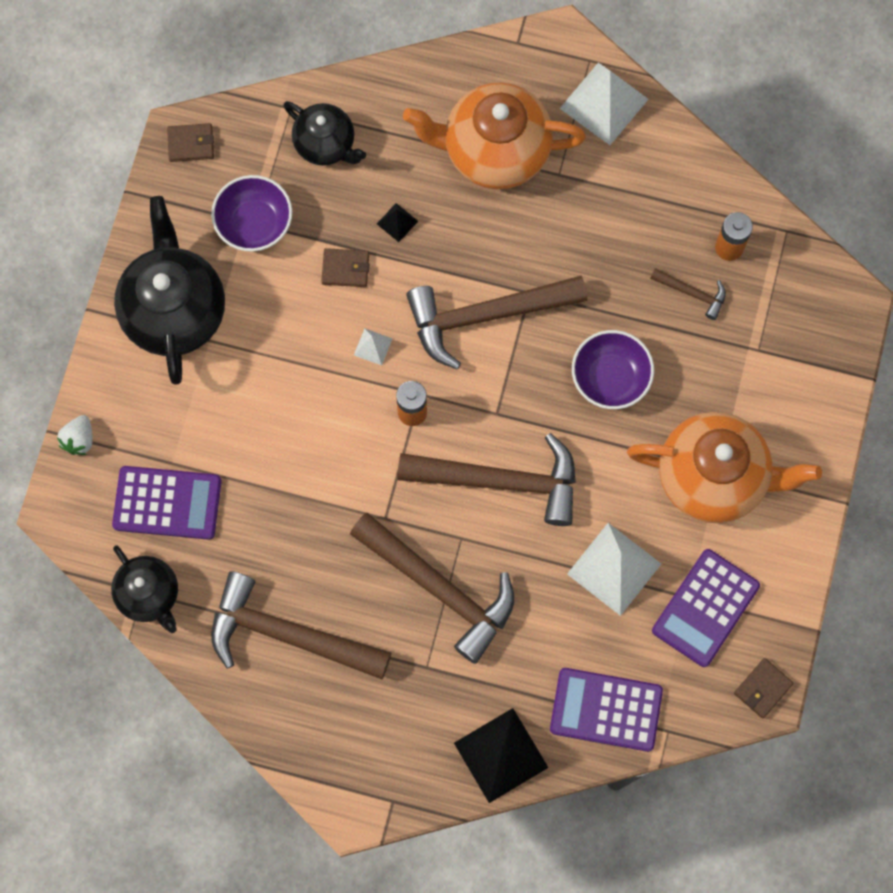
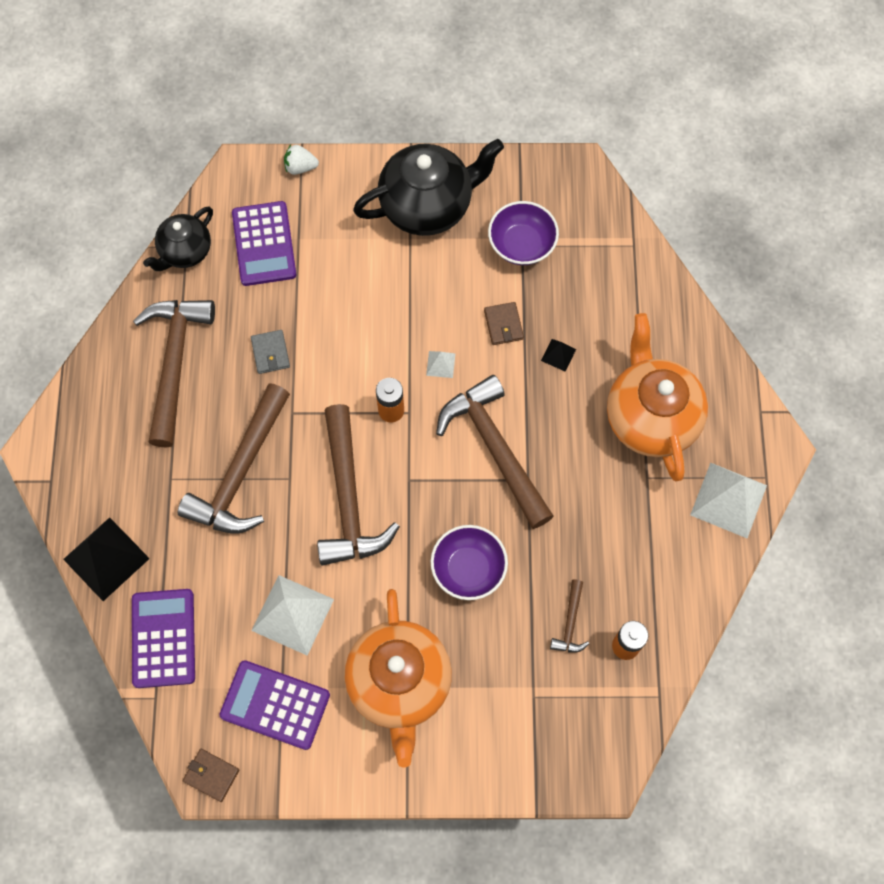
camera: 75 degrees right, 5 degrees down
(191, 144) = (576, 179): brown wallet -> none
(306, 525) = (270, 353): none -> grey wallet
(326, 144) = (610, 281): black teapot -> none

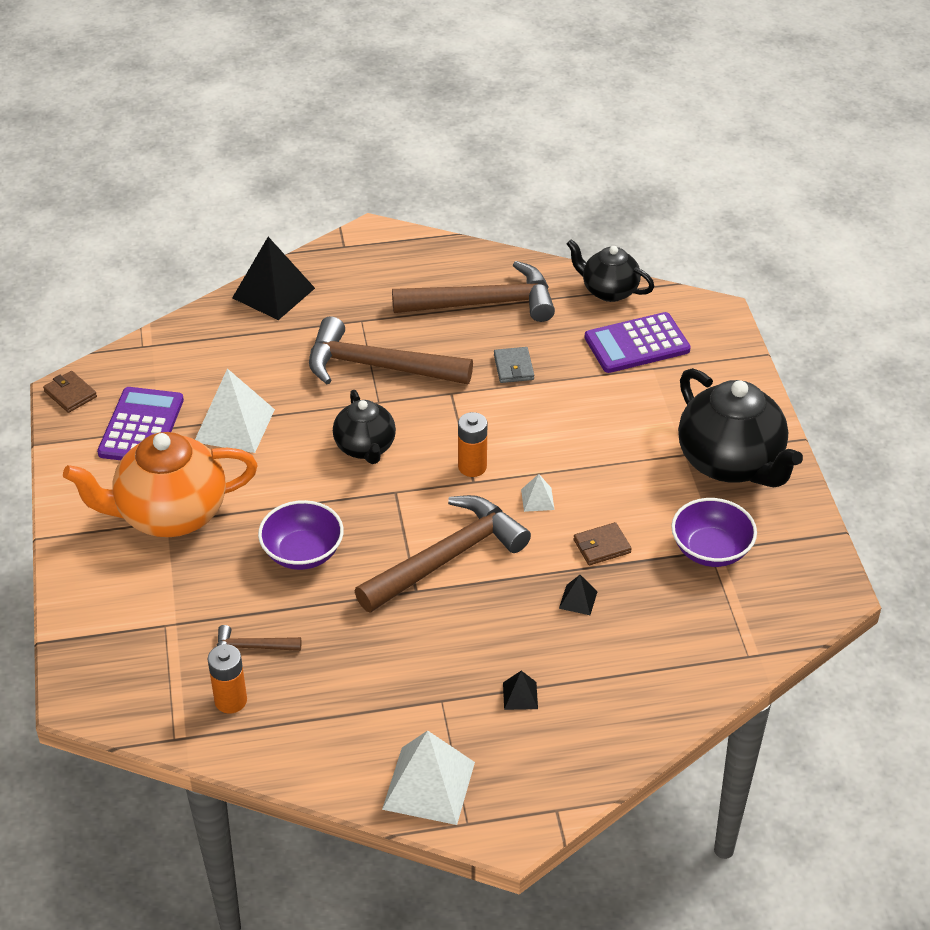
camera: 80 degrees right, 25 degrees down
(163, 638) = (200, 342): purple calculator -> none
(211, 775) = (70, 394): brown wallet -> brown wallet turned 60 degrees counterclockwise
(270, 353) = (513, 367): grey wallet -> grey wallet turned 75 degrees counterclockwise
(300, 167) = (738, 357): white strawberry -> none
(348, 498) = (365, 448): brown hammer -> black teapot
(650, 417) = (520, 695): orange teapot -> black pyramid

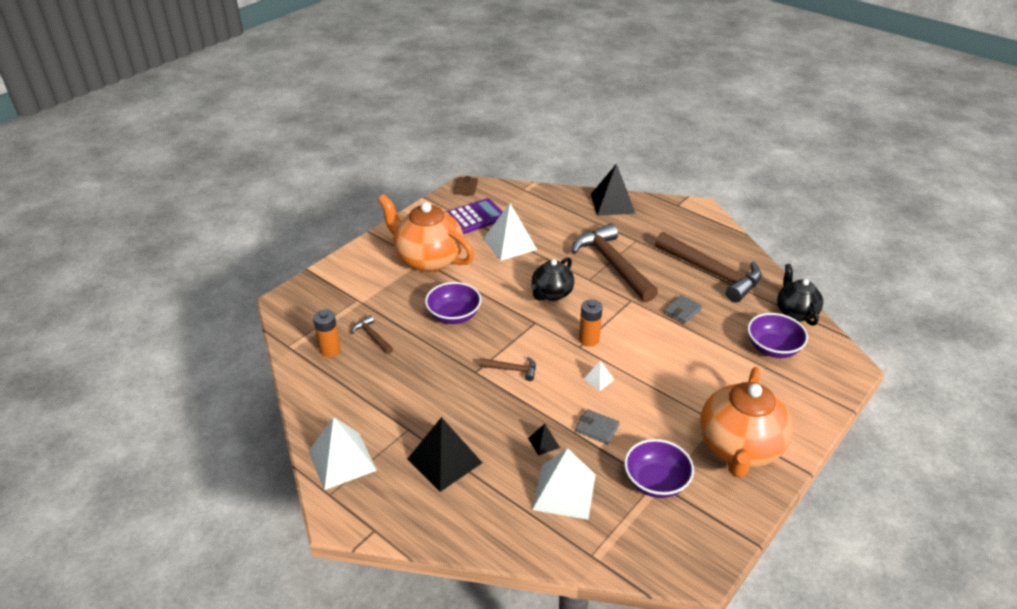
camera: 50 degrees right, 5 degrees down
(447, 558) = (512, 369): brown hammer -> brown hammer, size x0.45
(520, 695) = (444, 461): black pyramid -> black pyramid, size x2.17
(602, 546) = (597, 428): brown wallet -> grey wallet
(637, 344) = (773, 348): purple calculator -> purple bowl
(656, 625) = (564, 492): none -> white pyramid
(731, 463) = (739, 448): black teapot -> orange teapot

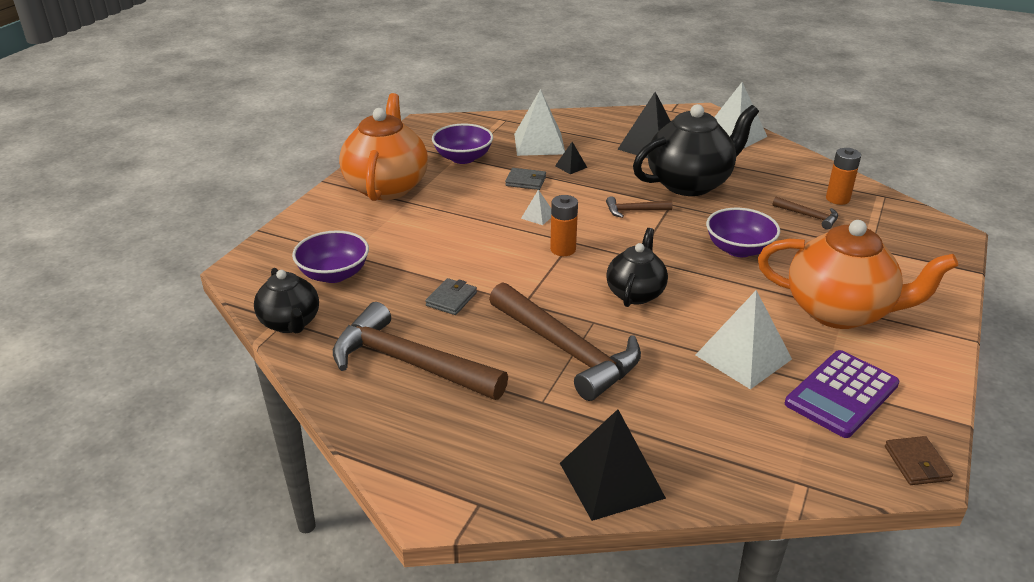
camera: 165 degrees right, 5 degrees down
(441, 394) = (690, 183): none -> black teapot

